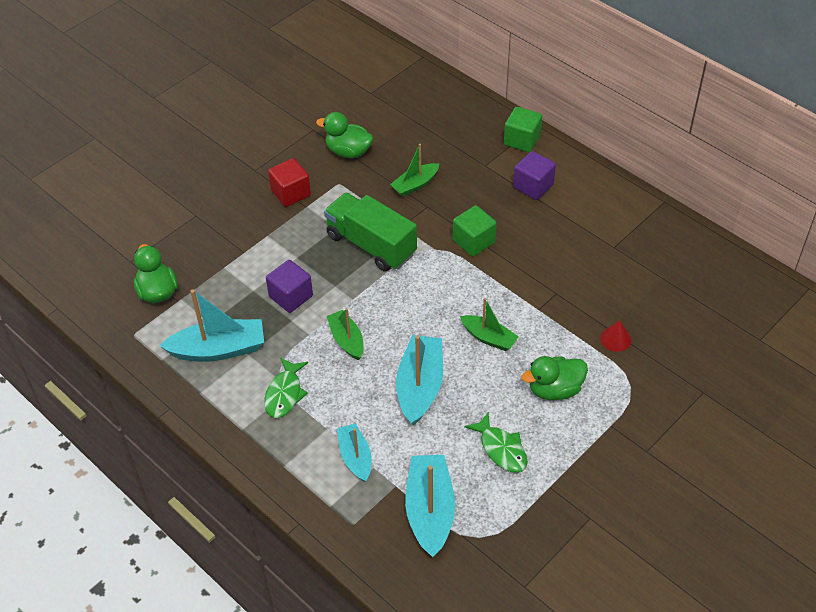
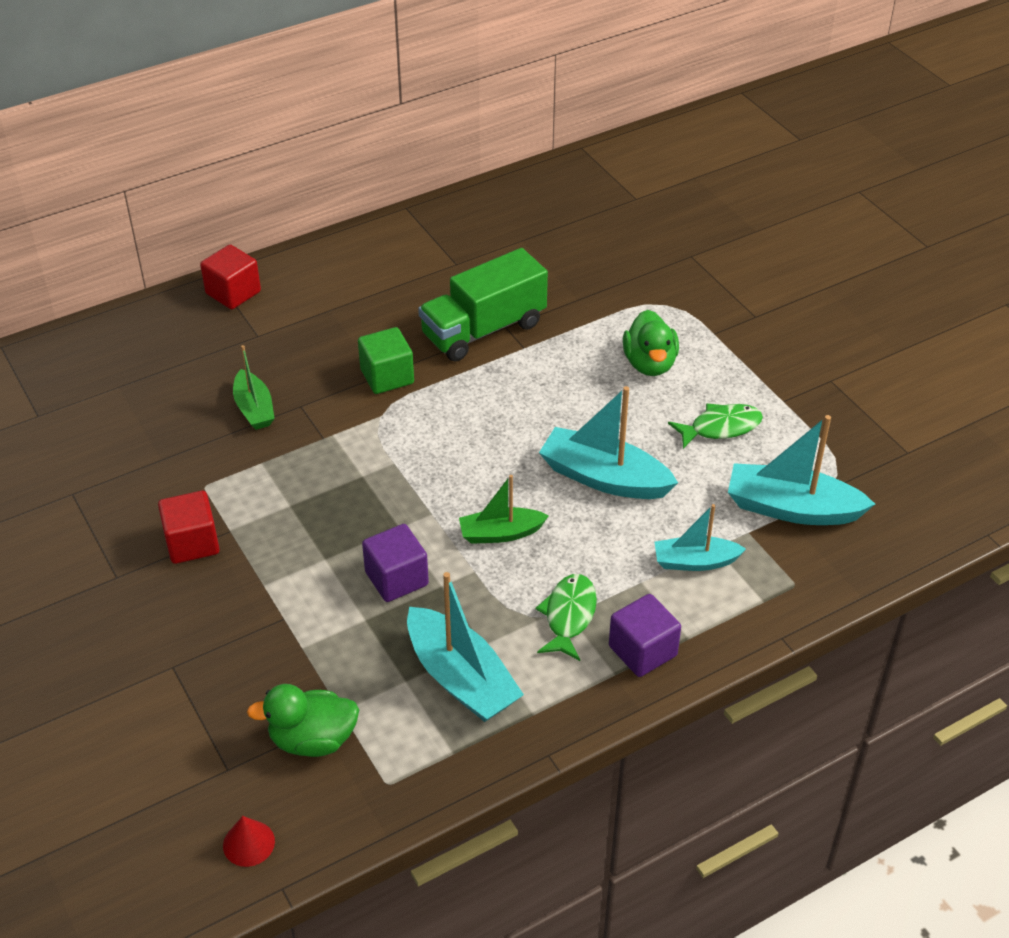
camera: 75 degrees left, 5 degrees down
(218, 349) = (461, 678): turquoise boat -> turquoise boat turned 135 degrees clockwise
(284, 394) = (569, 616): green fish -> green fish turned 105 degrees counterclockwise
(348, 151) = (145, 463): green duck -> none
(371, 245) = (342, 475): green truck -> green truck (483, 330)
(489, 338) = (551, 399): green boat -> none
(522, 140) = (233, 293): green cube -> red cube
(533, 186) = (320, 303): purple cube -> purple cube (642, 651)
(615, 339) = (594, 298): red cone -> red cone (248, 843)

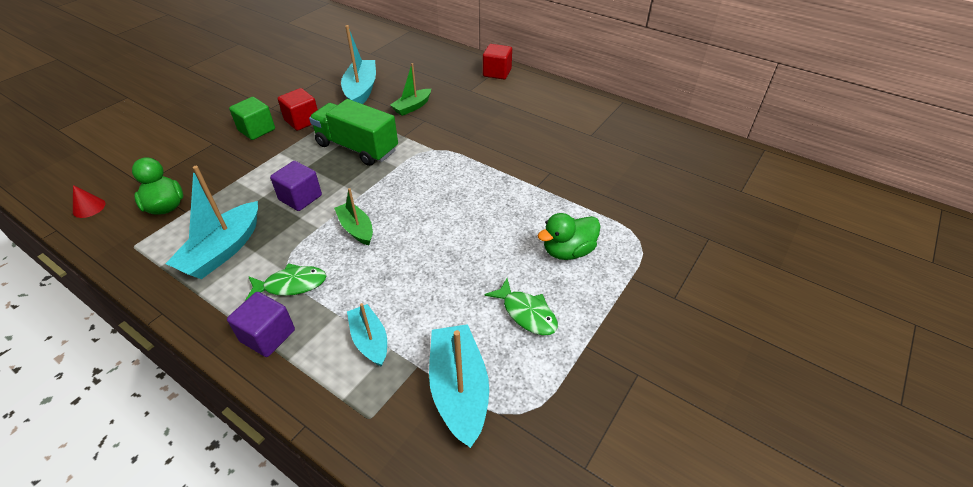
camera: 65 degrees right, 0 degrees up
(387, 376) = (468, 141): green cube -> green cube (256, 130)
(483, 330) = (539, 164): green truck -> green truck (357, 147)
(604, 478) = (433, 262): turquoise boat -> turquoise boat (361, 90)

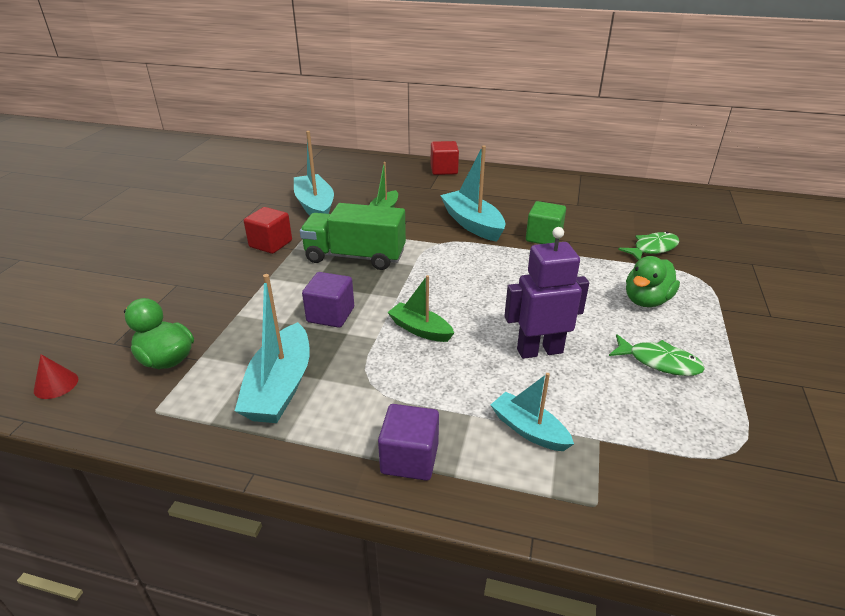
camera: 20 degrees left, 10 degrees down
(256, 130) = (222, 262): green cube -> green cube (543, 237)
(291, 285) = (393, 400): green fish -> green fish (652, 248)
(434, 274) = (539, 350): none -> purple robot
(459, 390) = (660, 448): turquoise boat -> turquoise boat (472, 224)

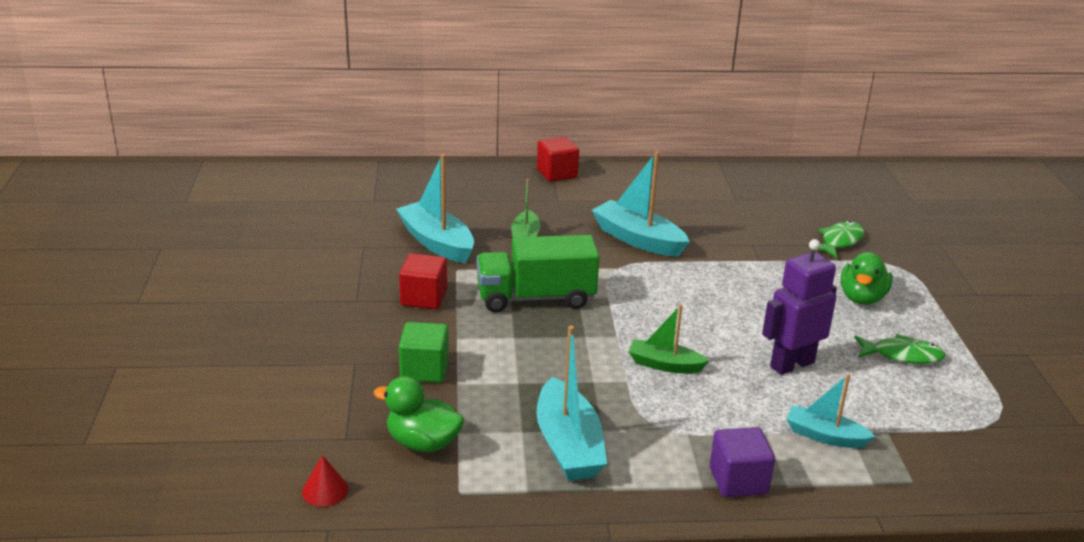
camera: 20 degrees left, 5 degrees down
(330, 315) = (560, 366): purple cube -> none
(543, 237) = (724, 245): green cube -> green cube (424, 370)

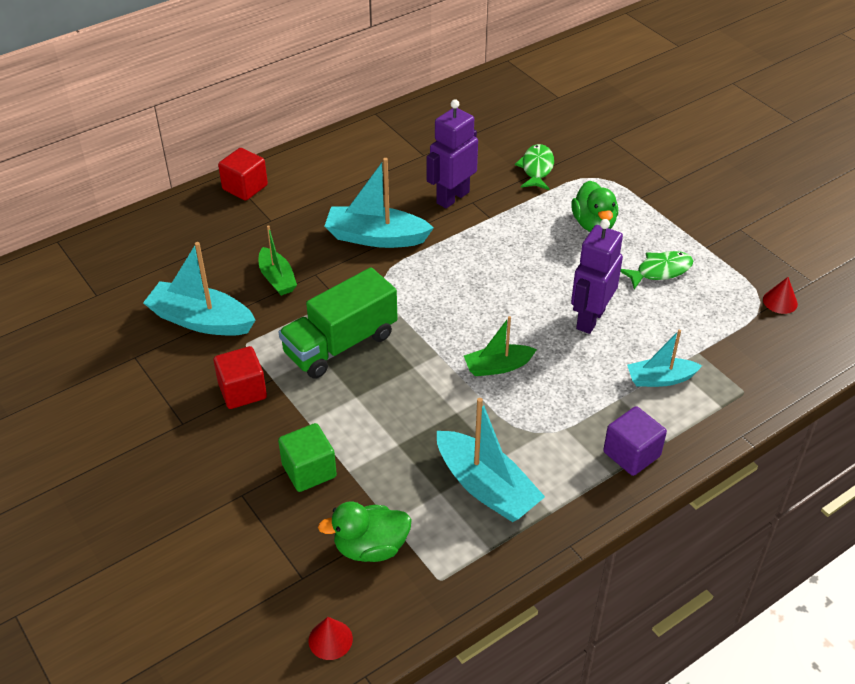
camera: 30 degrees left, 15 degrees up
(736, 235) = (452, 197): none -> purple robot
(1023, 426) = (780, 301): none -> red cone

